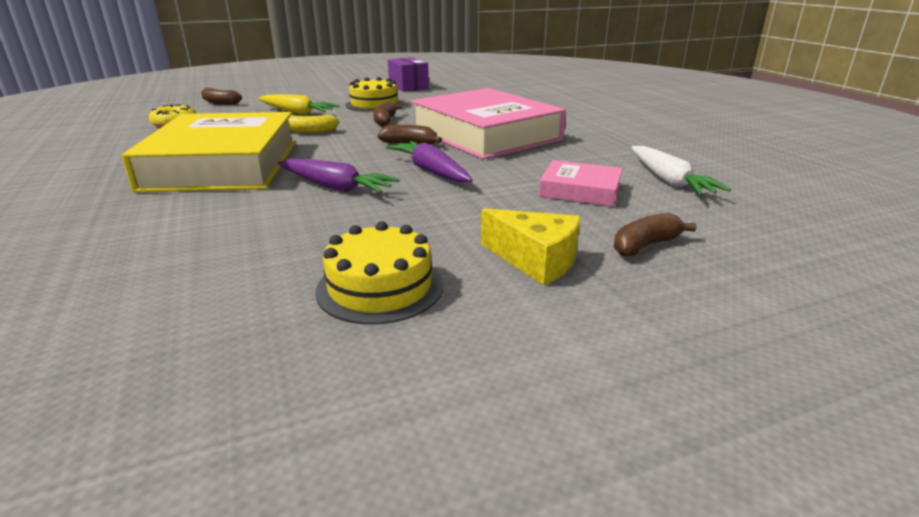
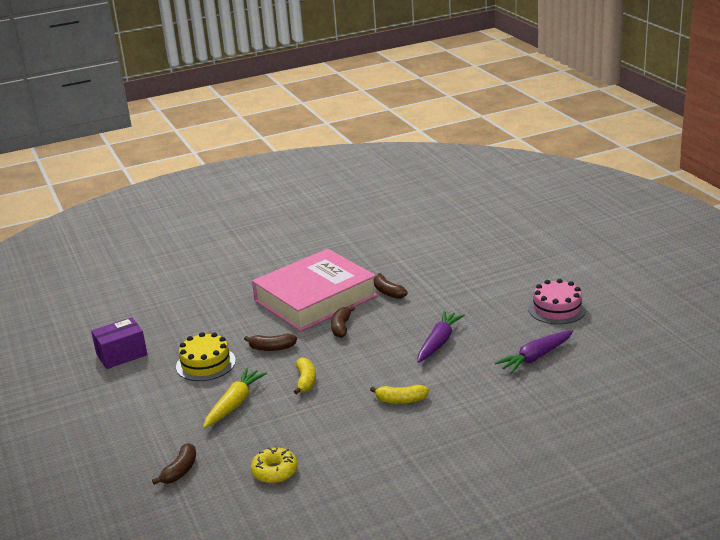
camera: 90 degrees left, 0 degrees up
(223, 165) = (401, 400): yellow book -> yellow banana
(380, 287) = (557, 309): yellow cake -> pink cake
(431, 171) = (403, 312): purple carrot -> purple carrot (535, 357)
(535, 260) = (519, 275): yellow cheese -> none
(580, 190) = (429, 264): pink book -> none
(645, 245) = (496, 250): brown banana -> brown banana (388, 292)
(668, 180) = (409, 239): white carrot -> none

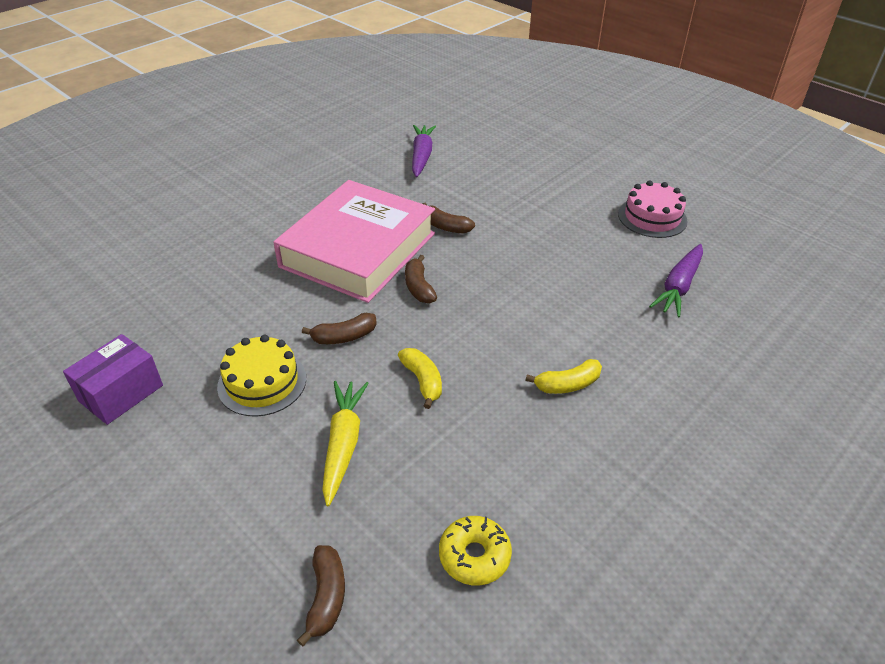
camera: 25 degrees left, 15 degrees up
(438, 342) = (553, 287): purple carrot -> purple carrot (421, 156)

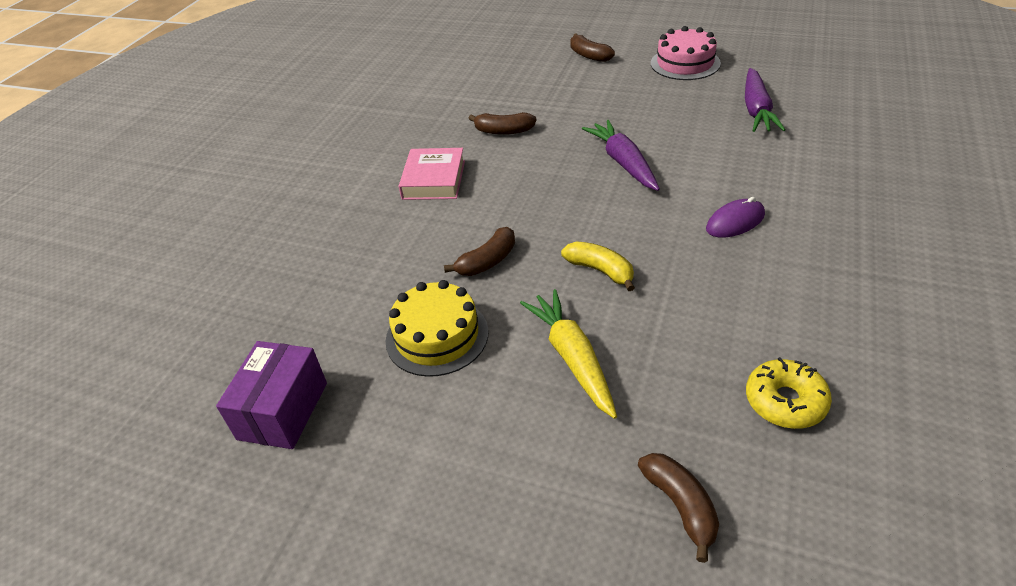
camera: 20 degrees left, 0 degrees up
(358, 250) = (434, 180): pink book -> pink book, size x0.46
(419, 287) = (524, 191): brown banana -> brown banana (589, 55)
(421, 156) = (427, 79): purple carrot -> purple carrot (623, 163)
(567, 384) = (735, 222): yellow banana -> purple mouse

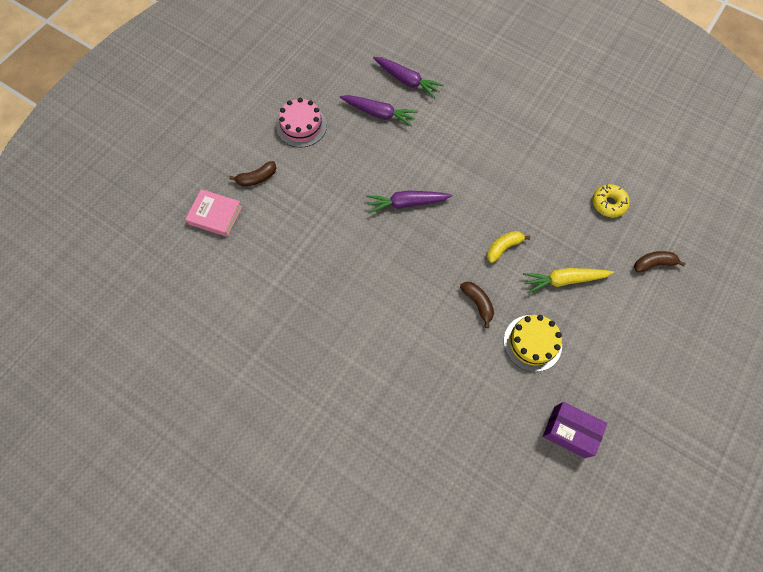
camera: 80 degrees left, 25 degrees up
(434, 180) = (381, 319): pink book -> pink book (215, 215)
(504, 131) = (338, 262): brown banana -> none
(735, 222) = (483, 170): purple mouse -> none
(838, 118) = (407, 80): none -> purple carrot

